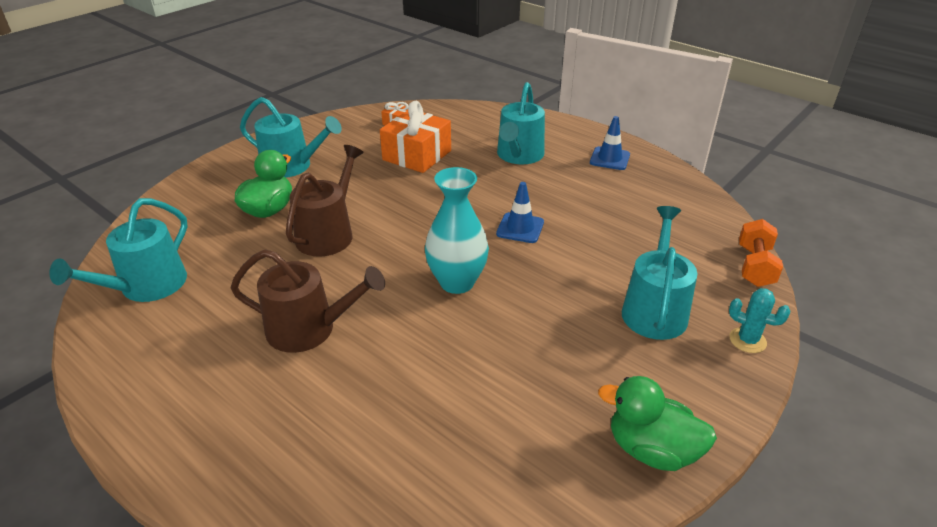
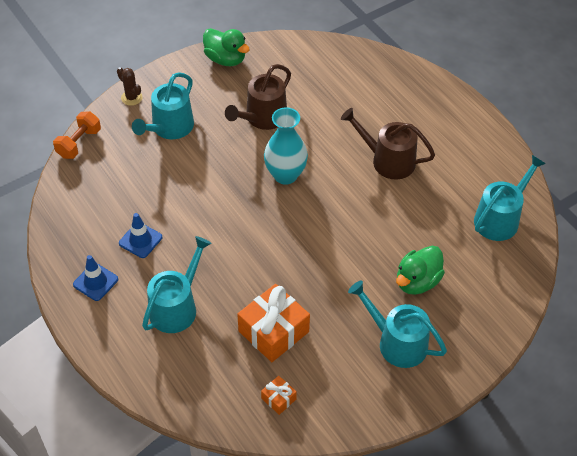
camera: 165 degrees left, 15 degrees up
(328, 234) = (369, 242): brown watering can -> brown watering can (263, 117)
(520, 228) = (220, 214): blue traffic cone -> blue traffic cone (140, 240)
(747, 340) = (131, 98): turquoise cactus -> brown cactus

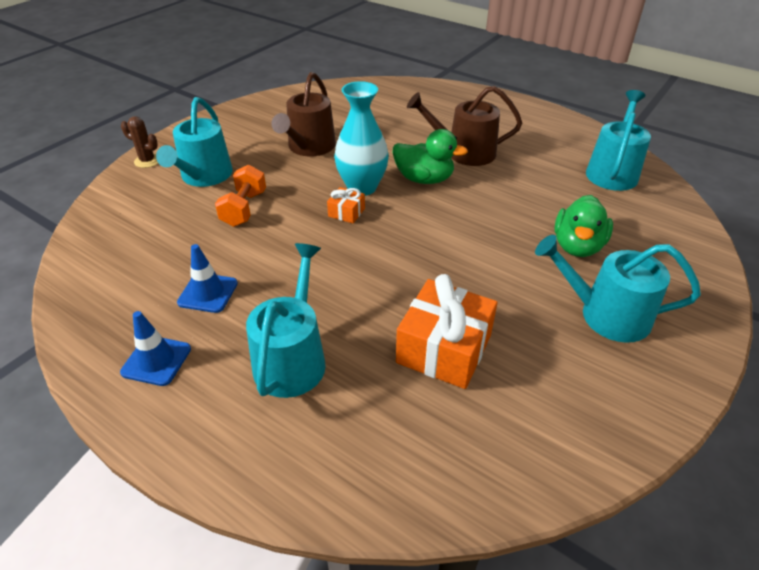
camera: 20 degrees left, 10 degrees down
(79, 143) = (90, 214): orange dumbbell -> orange dumbbell (244, 209)
(225, 59) = (245, 113): green duck -> green duck (424, 179)
(278, 399) = (505, 437): orange gift -> orange gift (346, 212)

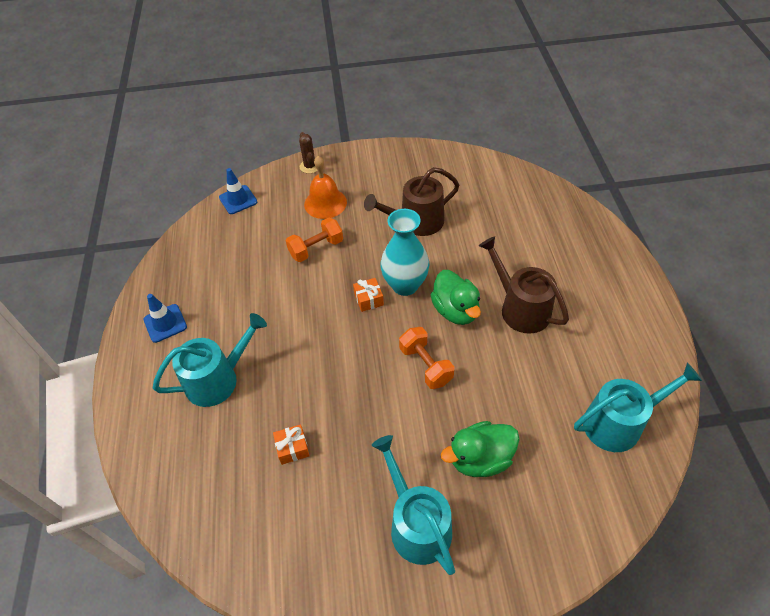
camera: 50 degrees right, 10 degrees up
(204, 176) = (325, 203): turquoise watering can -> orange bell
(208, 293) = (230, 299): blue traffic cone -> blue traffic cone (238, 200)
(444, 349) = (292, 448): orange gift -> orange gift, size x0.47
(456, 222) = (425, 365): none -> orange dumbbell

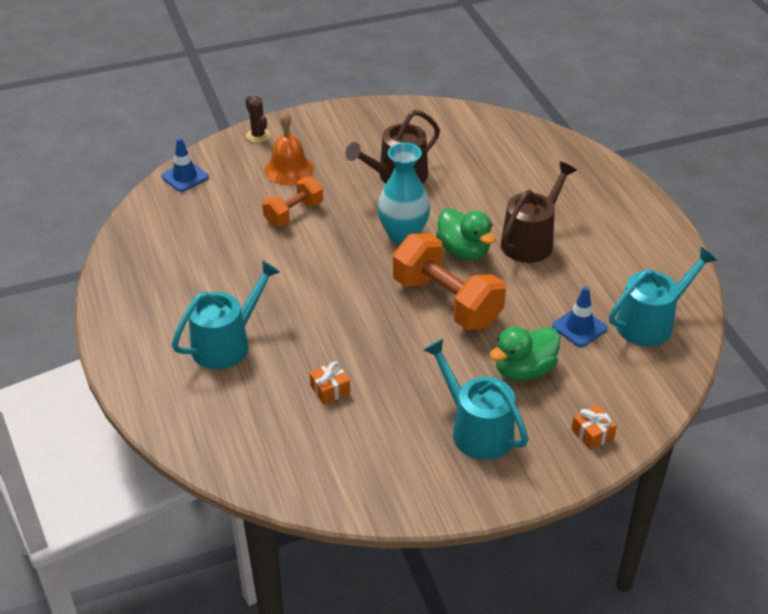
camera: 15 degrees left, 10 degrees down
(165, 323) = (146, 302): blue traffic cone -> blue traffic cone (579, 327)
(368, 299) = (368, 252): orange gift -> orange gift (592, 434)
(425, 365) = (446, 302): orange dumbbell -> orange dumbbell, size x1.73
(520, 308) = (531, 241): brown watering can -> brown watering can turned 90 degrees clockwise

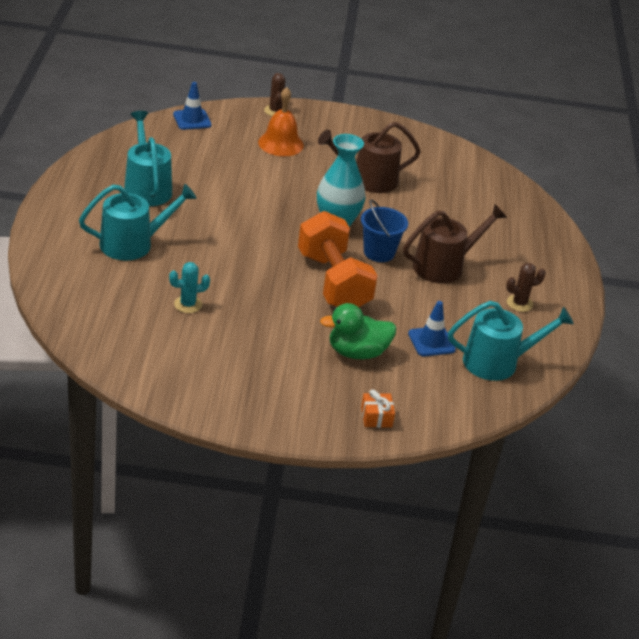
camera: 20 degrees right, 5 degrees down
(293, 213) = (259, 176): orange dumbbell -> none
(330, 389) = (188, 304): orange gift -> turquoise cactus
(464, 251) = (379, 252): green duck -> blue bucket
(477, 430) = (282, 377): turquoise watering can -> turquoise watering can (146, 188)
(623, 251) = (519, 303): none -> brown cactus

